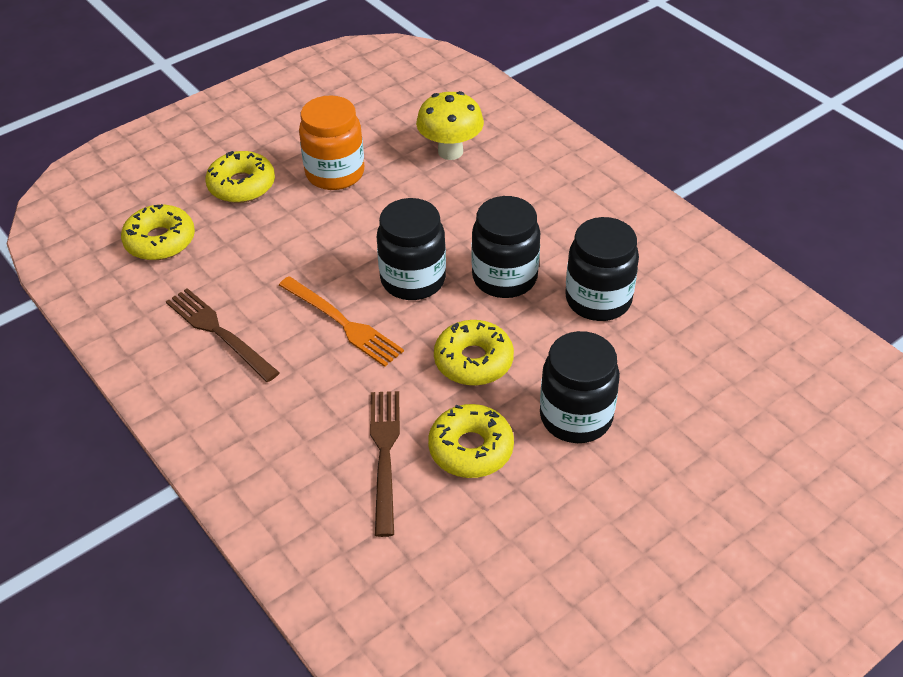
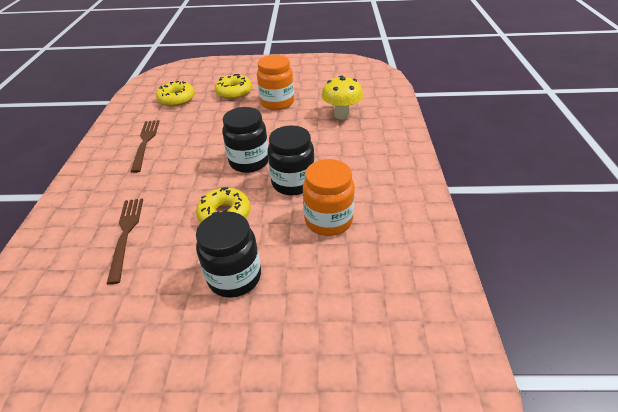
camera: 40 degrees right, 5 degrees down
(342, 323) = (194, 164): orange fork -> none
(385, 455) = (126, 235): brown fork -> brown fork turned 45 degrees counterclockwise
(471, 449) = (164, 258): yellow donut -> none
(598, 300) = (328, 220): black jar -> orange jar

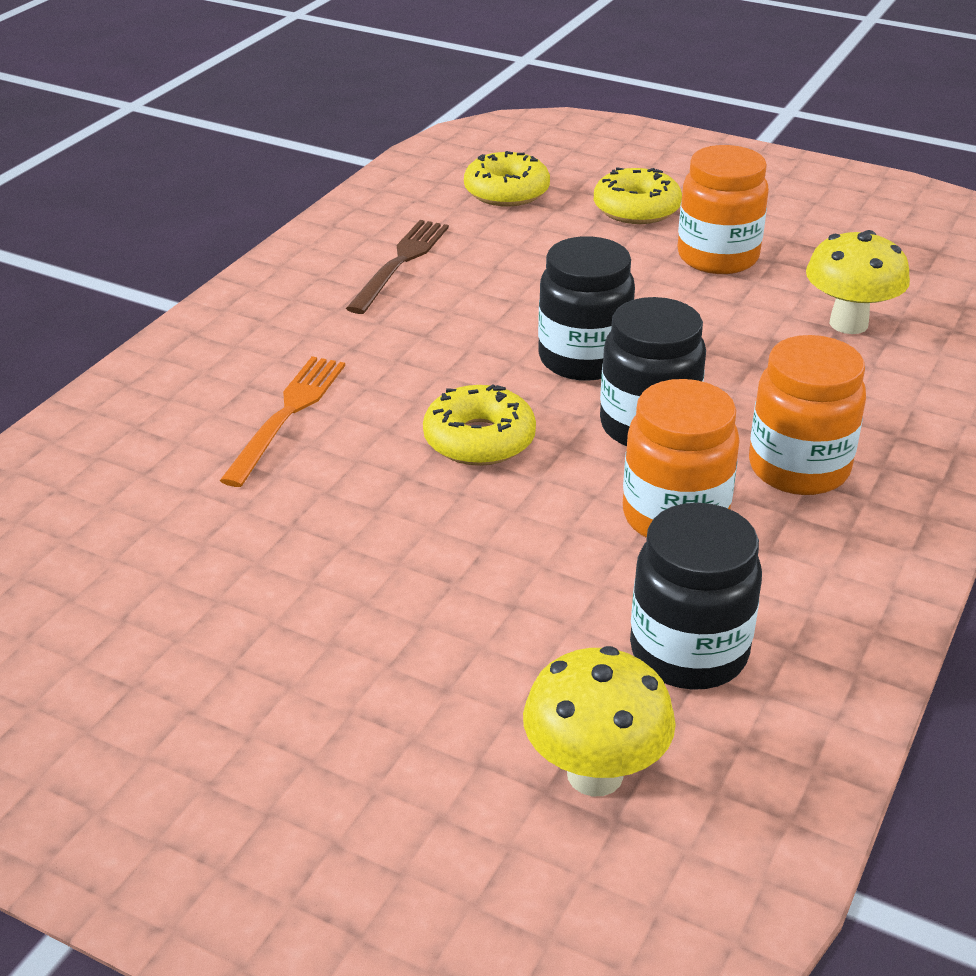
camera: 25 degrees right, 5 degrees down
(126, 235) = (287, 415): brown fork -> orange fork
(234, 277) = (437, 548): black jar -> black jar (688, 652)
(362, 181) = (798, 468): none -> orange jar
(374, 370) = (595, 774): none -> yellow mushroom

